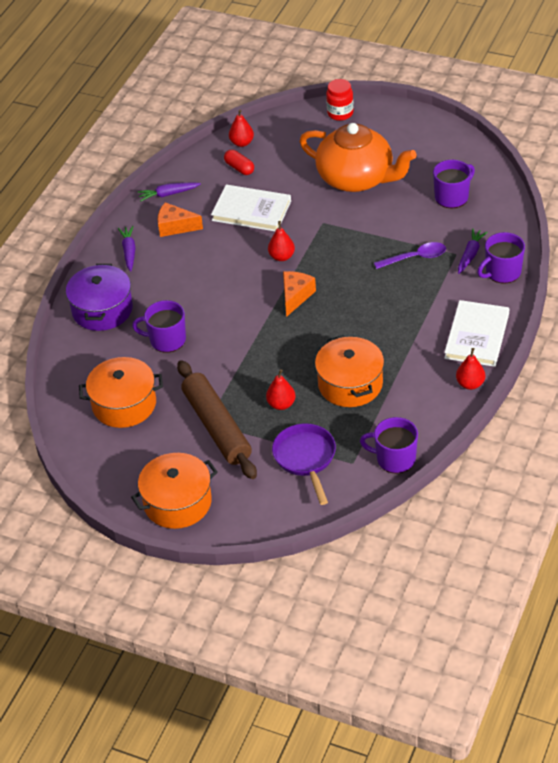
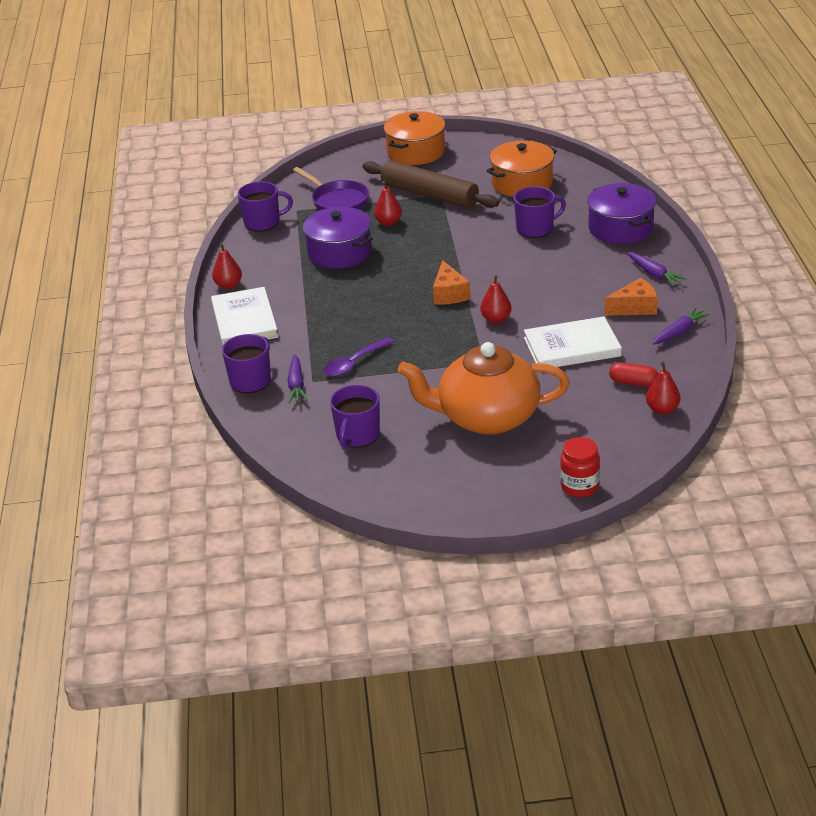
camera: 150 degrees right, 10 degrees down
(350, 384) = (339, 252): orange pot -> purple pot

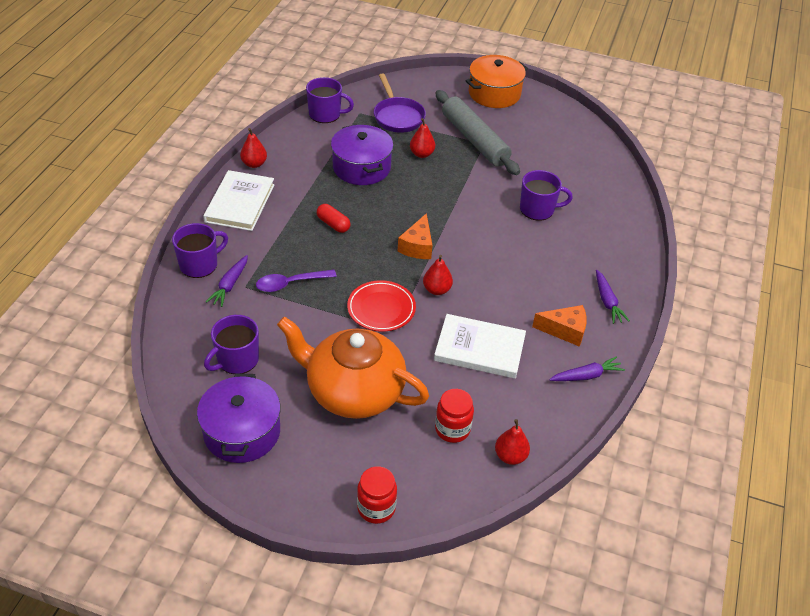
camera: 20 degrees right, 10 degrees up
(429, 195) = (474, 140): brown rolling pin -> grey rolling pin
(457, 351) = (381, 308): none -> red plate
(522, 183) = (559, 158): orange pot -> none
(597, 410) = (452, 429): none -> red jar
(620, 228) = (611, 239): purple pot -> purple pot (242, 432)
(633, 382) = (505, 413): red capsule -> red capsule (333, 224)

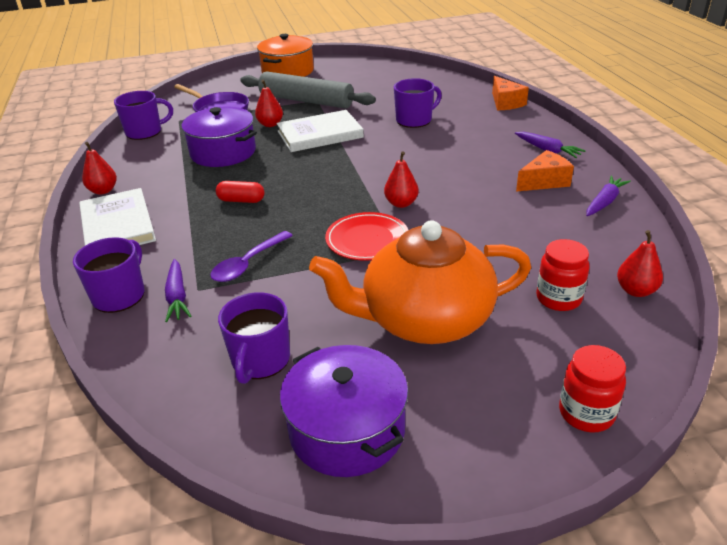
camera: 30 degrees left, 10 degrees down
(417, 246) = (344, 182): orange cheese -> orange cheese (505, 103)
(479, 349) = (495, 226): white book -> white book (320, 134)

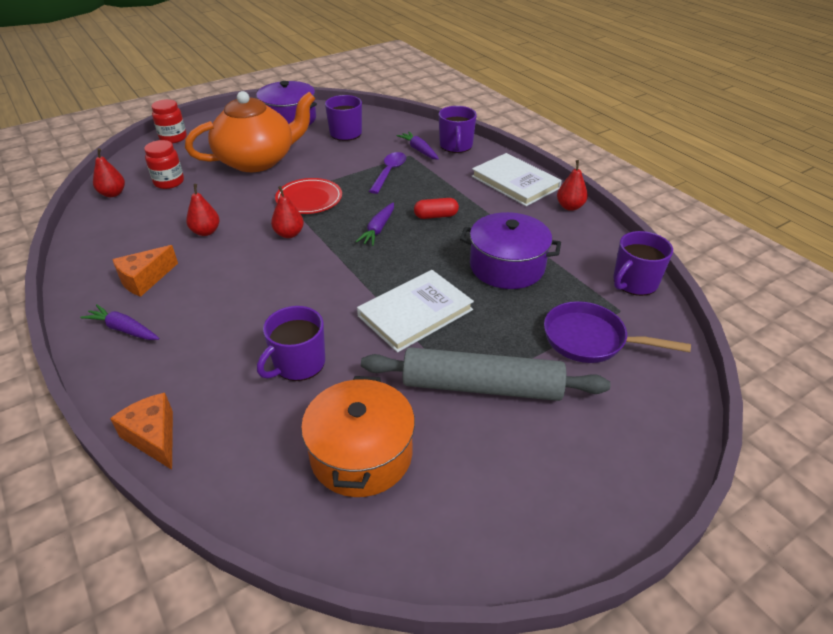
camera: 160 degrees right, 5 degrees up
(270, 124) = (492, 321): red pear -> red pear (206, 232)
(287, 71) = (587, 487): orange pot -> orange pot (361, 454)
(604, 202) = (94, 263): purple carrot -> purple carrot (378, 229)

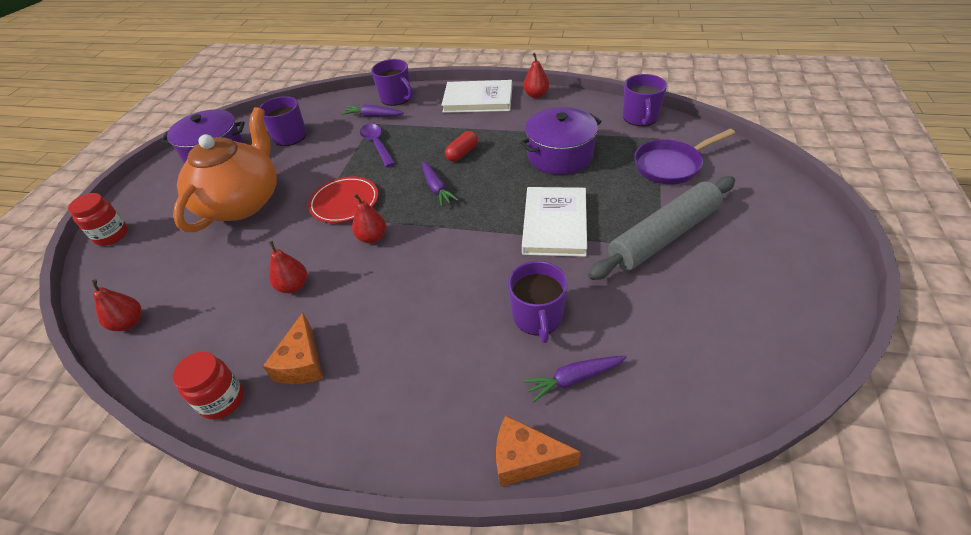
camera: 40 degrees left, 5 degrees up
(124, 329) = (355, 414): purple carrot -> purple carrot (574, 379)
(169, 182) = (179, 273): red jar -> red jar (222, 400)
(361, 454) = (670, 334): orange pot -> none

